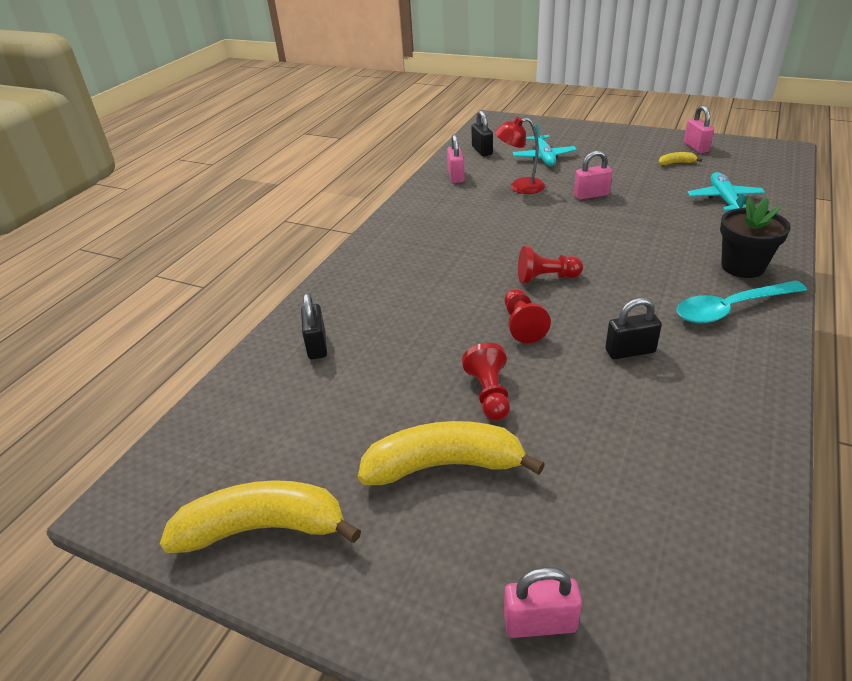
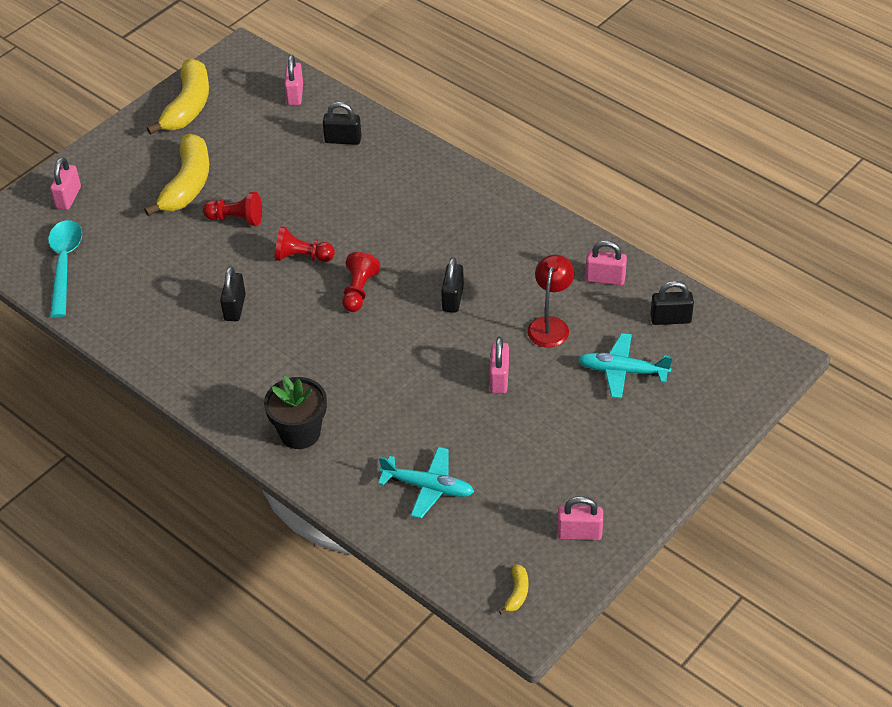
camera: 105 degrees right, 10 degrees up
(231, 410) = (295, 95): none -> pink padlock
(521, 230) = (453, 299): none -> black padlock
(676, 163) = (542, 490): yellow banana -> yellow banana (517, 593)
(730, 308) = (248, 392): turquoise spoon -> turquoise spoon (64, 265)

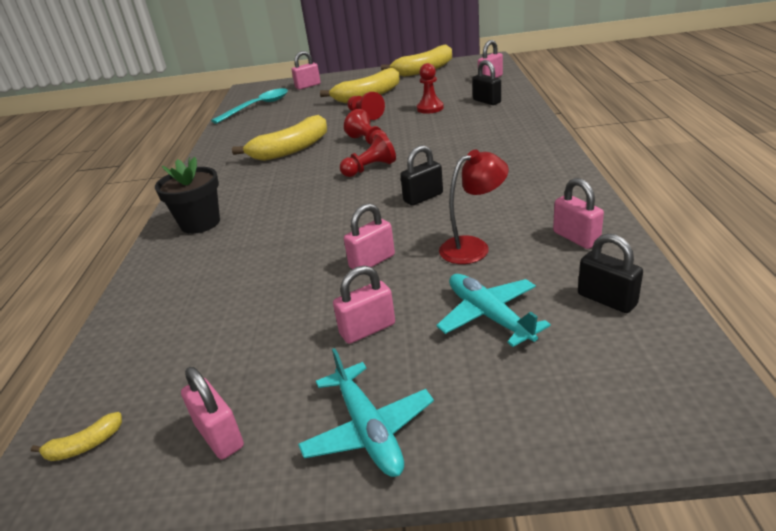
camera: 50 degrees right, 15 degrees down
(235, 308) = (291, 150): black padlock -> yellow banana
(296, 177) = (430, 108): none -> red pawn
(428, 487) = (196, 303): turquoise plane -> turquoise plane (368, 429)
(567, 426) = (367, 329): none -> pink padlock

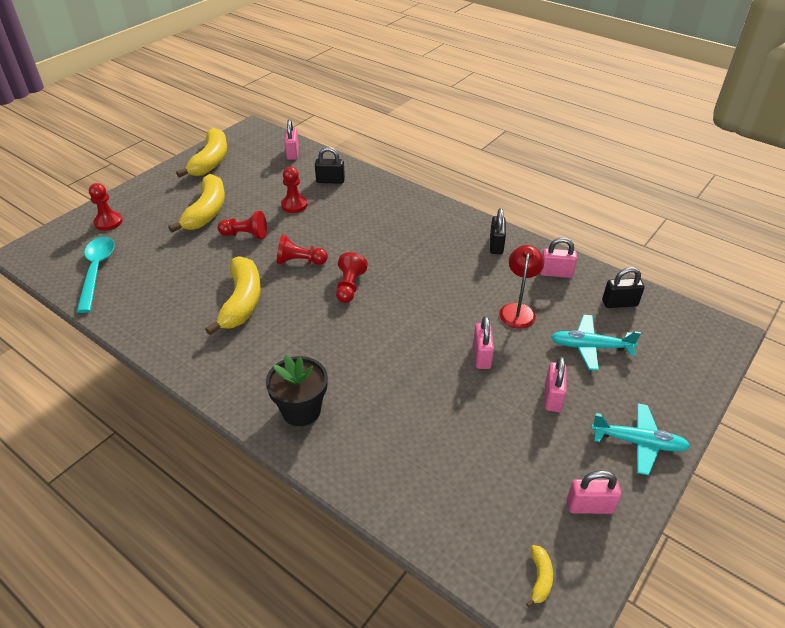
camera: 55 degrees left, 10 degrees up
(308, 86) = (108, 222): pink padlock -> red pawn
(423, 197) = (430, 291): black padlock -> black padlock (496, 245)

